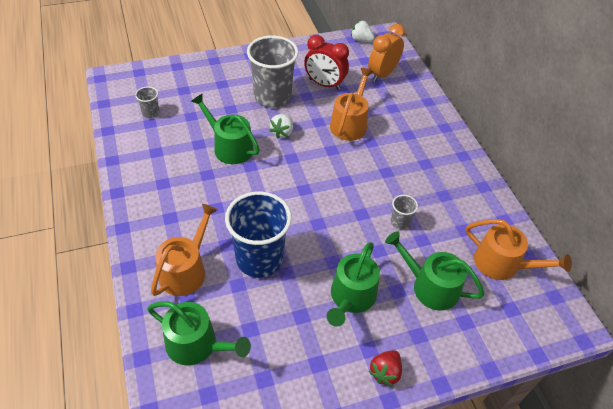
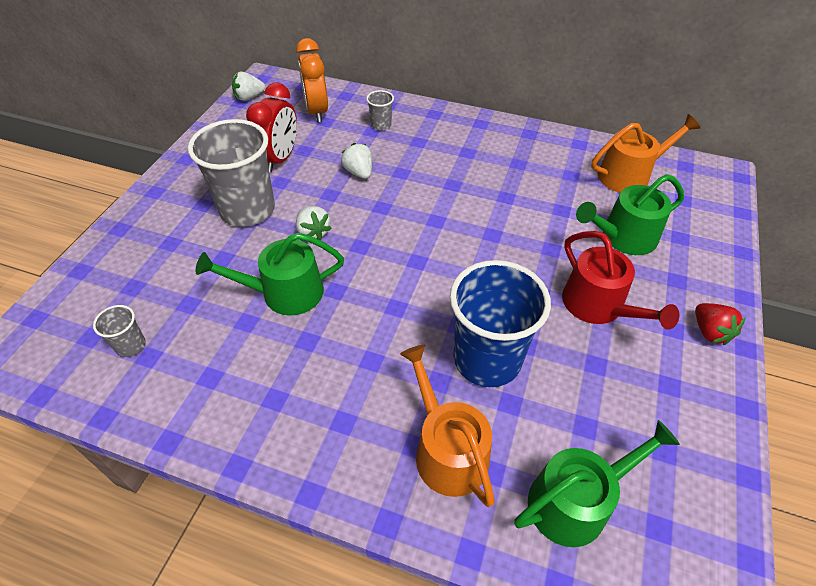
camera: 50 degrees left, 0 degrees up
(324, 84) = (280, 159): red clock -> red clock turned 45 degrees counterclockwise
(350, 123) = (359, 172): orange watering can -> white strawberry
(351, 297) = (598, 306): green watering can -> red watering can
(400, 222) = (527, 212): grey cup -> grey cup (381, 125)

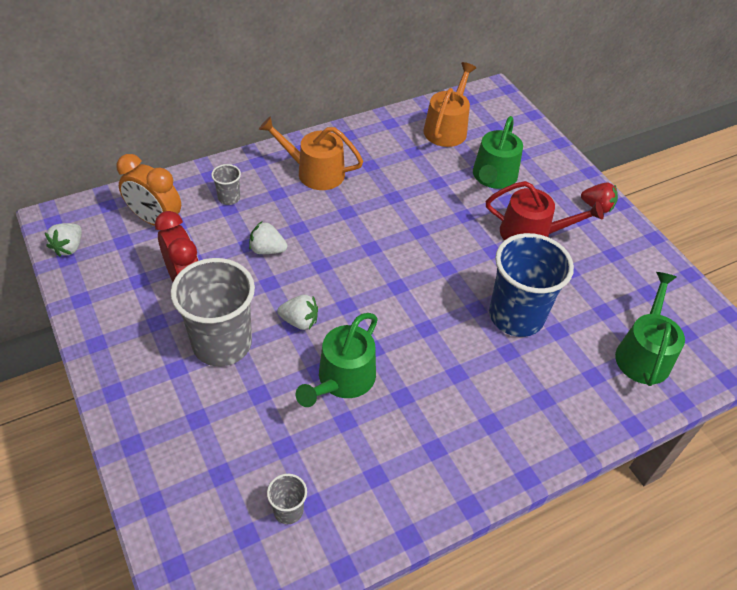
camera: 50 degrees left, 0 degrees up
(447, 450) = (560, 385): orange watering can -> orange watering can (315, 172)

